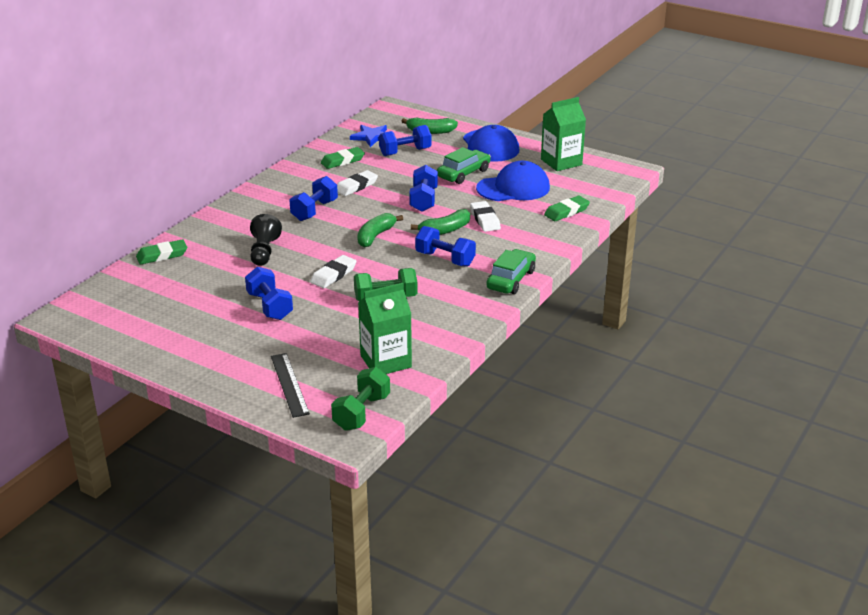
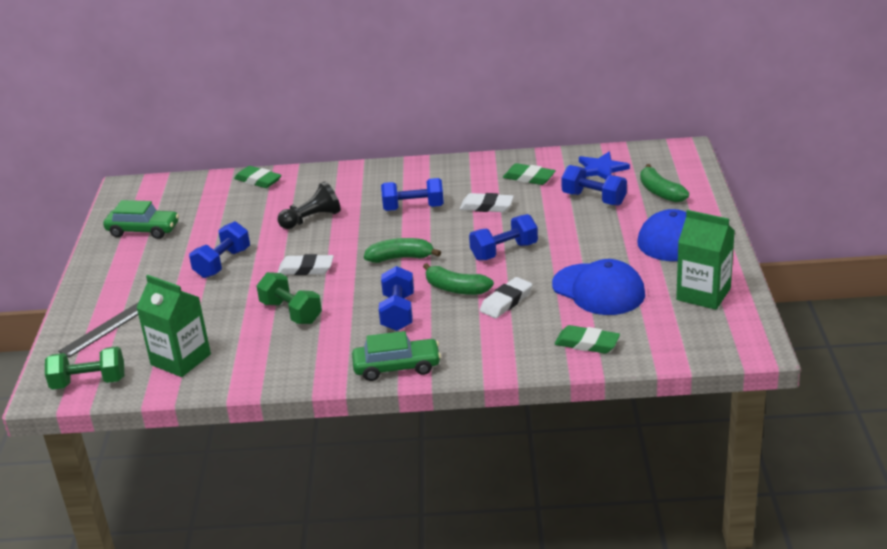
camera: 60 degrees right, 0 degrees up
(463, 174) = (591, 249): green car -> green car (143, 230)

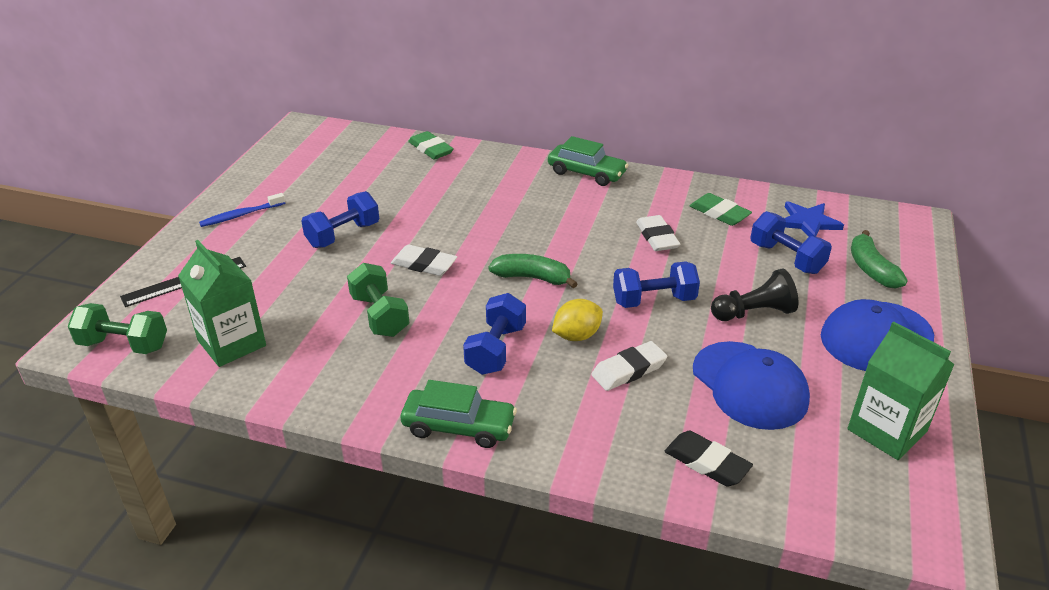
camera: 15 degrees right, 5 degrees up
(120, 269) = (241, 215): none -> blue toothbrush
(143, 230) = (289, 177): green car -> green car (586, 173)
(311, 219) = (461, 206): black pawn -> black pawn (753, 313)
(413, 208) = (575, 219): blue dumbbell -> none
(456, 289) = (576, 335): green banana -> yellow lemon
(486, 206) = (657, 237): white eraser -> white eraser turned 45 degrees clockwise
(587, 343) = (707, 462): green eraser -> black eraser

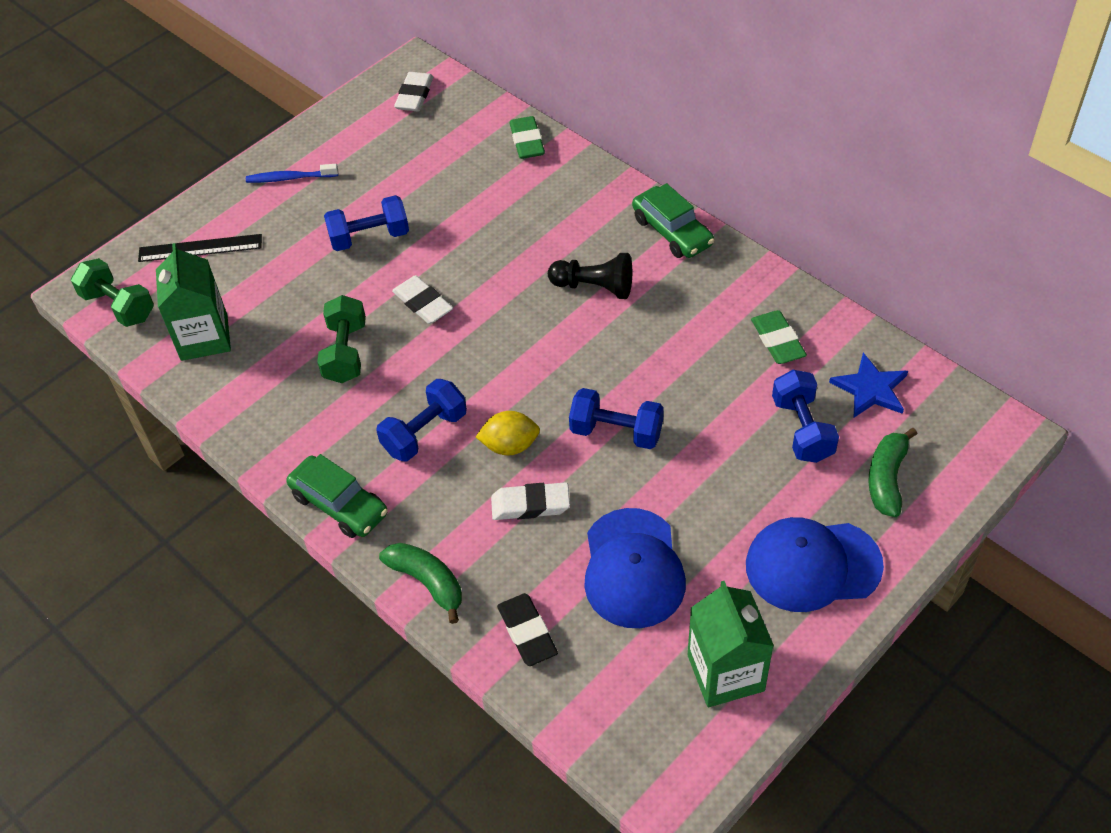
camera: 30 degrees right, 15 degrees up
(532, 278) = (516, 358): green banana -> green banana (427, 582)
(657, 237) = (682, 350): white eraser -> white eraser (414, 95)
(753, 313) = (707, 486): black pawn -> black pawn (594, 287)

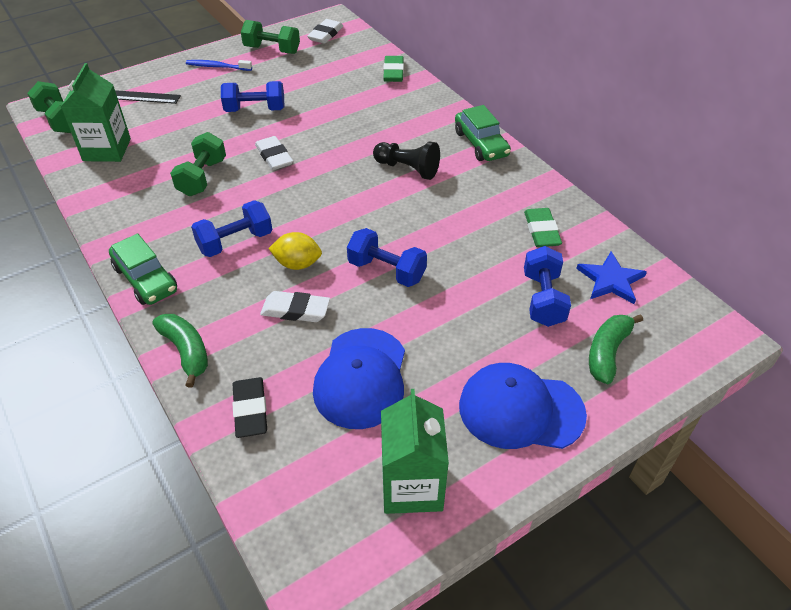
camera: 10 degrees right, 5 degrees down
(352, 135) = (272, 50): none -> green dumbbell

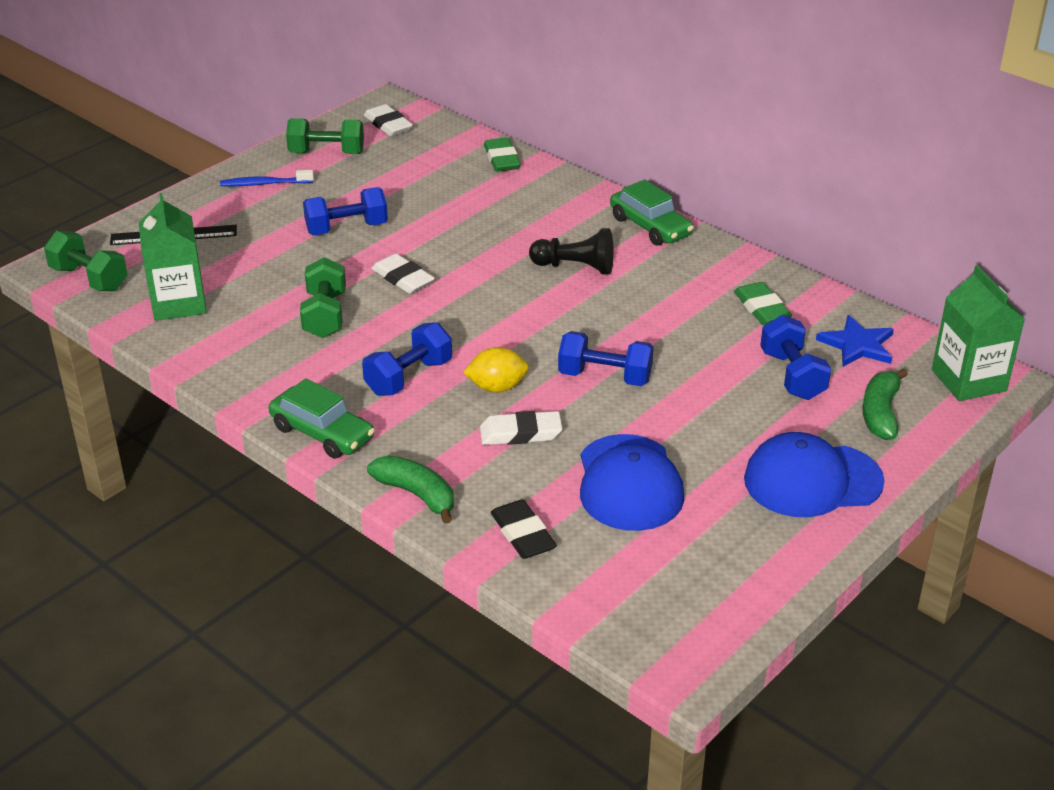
camera: 15 degrees left, 10 degrees down
(325, 34) = (388, 125): white eraser -> white eraser turned 45 degrees counterclockwise
(412, 486) = (731, 566): green carton -> green carton (968, 380)

